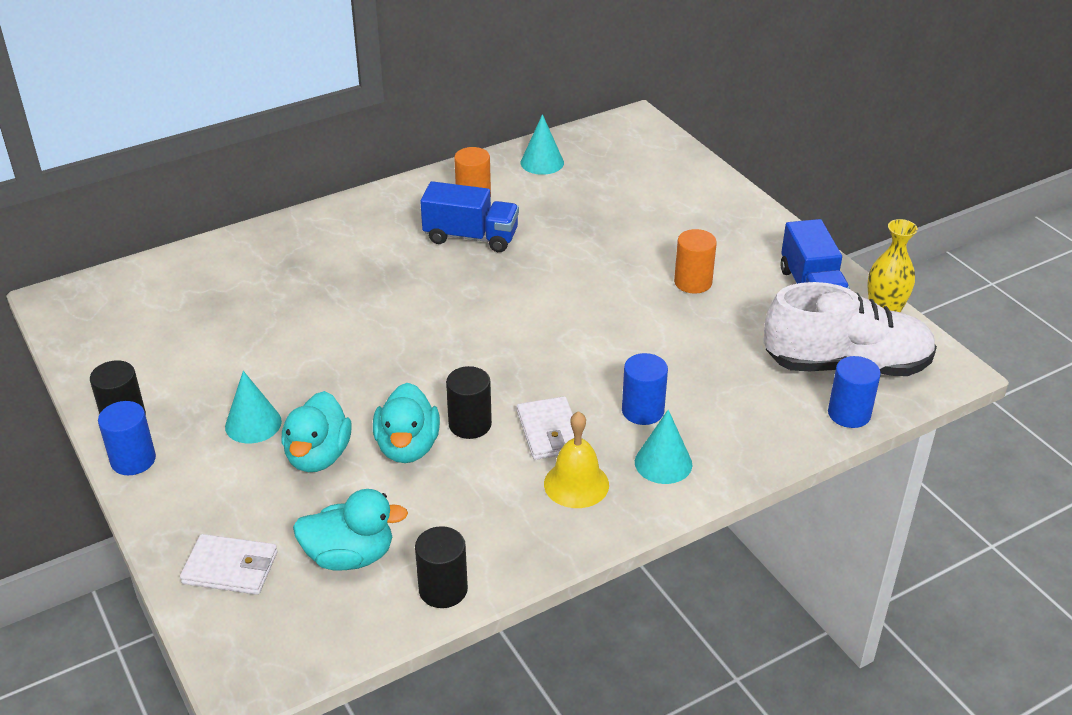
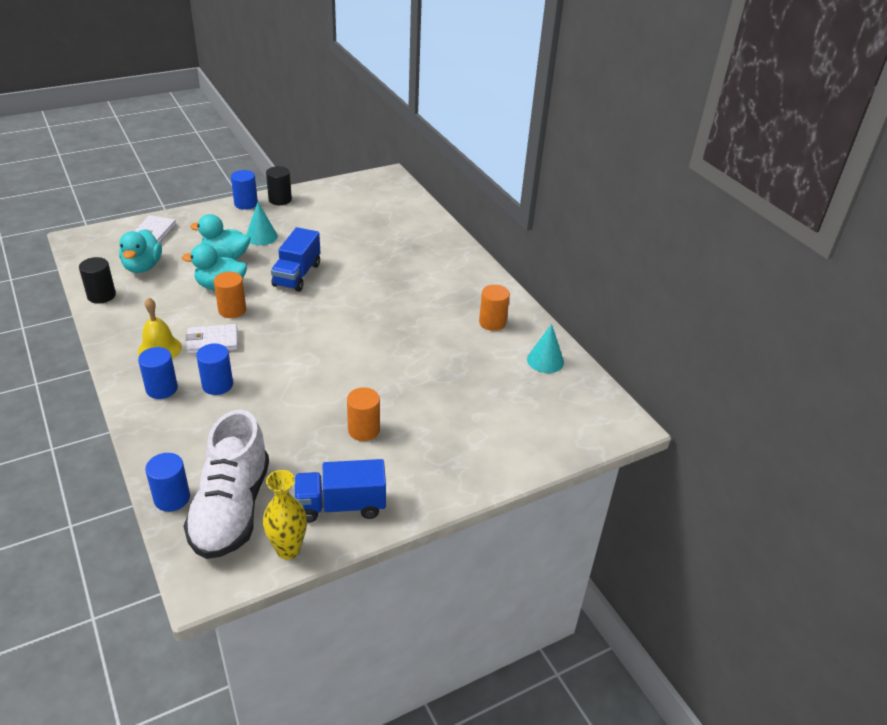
camera: 90 degrees right, 0 degrees up
(470, 424) = (232, 310): black cylinder -> orange cylinder
(471, 237) = (438, 319): blue truck -> blue truck (297, 275)
(663, 463) = (162, 389): turquoise cone -> blue cylinder

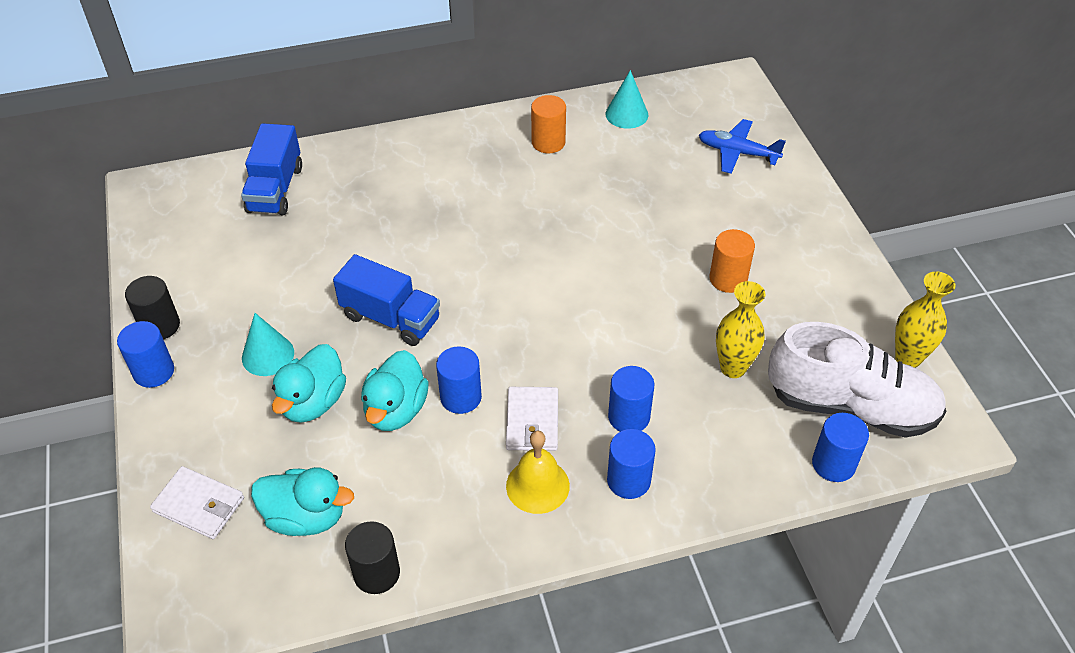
camera: 75 degrees left, 10 degrees up
(232, 310) = (461, 397): orange cylinder -> blue cylinder
(267, 436) = (733, 368): none -> yellow vase
(341, 505) = (845, 310): blue truck -> blue truck (275, 189)
(523, 429) = (737, 152): none -> blue plane

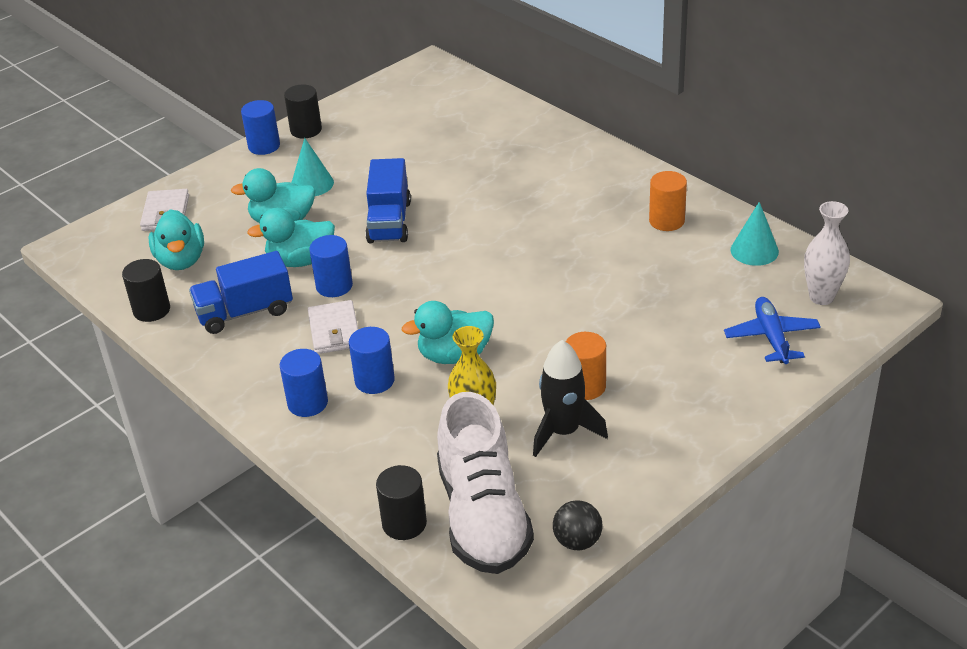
camera: 65 degrees right, 10 degrees down
(275, 189) = (479, 116): blue truck -> blue truck (245, 312)
(532, 421) = (334, 330): white wallet -> white wallet turned 75 degrees counterclockwise
(537, 485) = (273, 356): yellow bell -> none
(631, 346) = (454, 355): none -> turquoise duck
(709, 107) = (821, 297): none -> white vase
(776, 315) = (563, 432): none -> black rocket
(833, 464) = (404, 523): blue cylinder -> black cylinder
(908, 358) = (577, 541): yellow vase -> black ball

